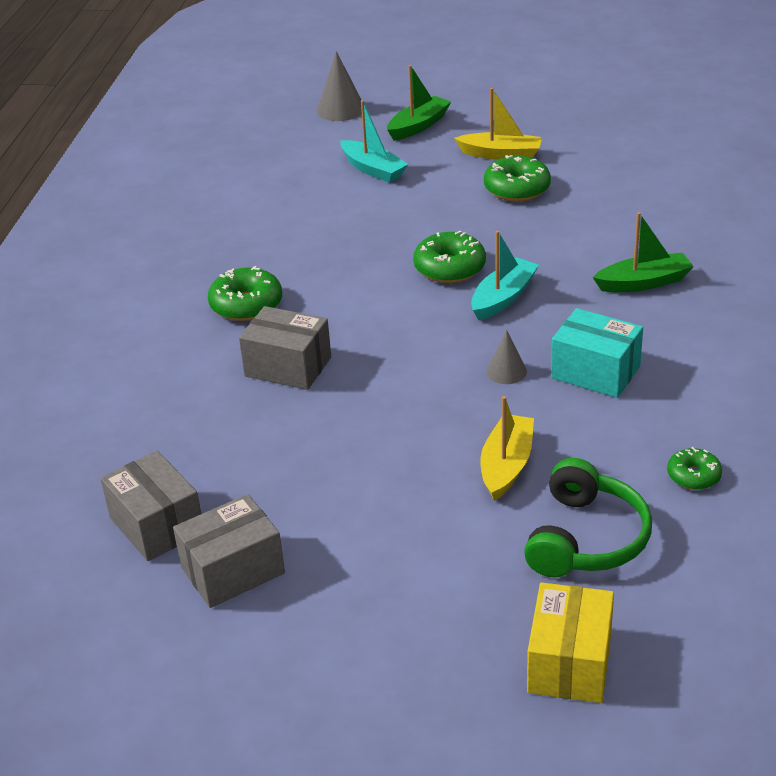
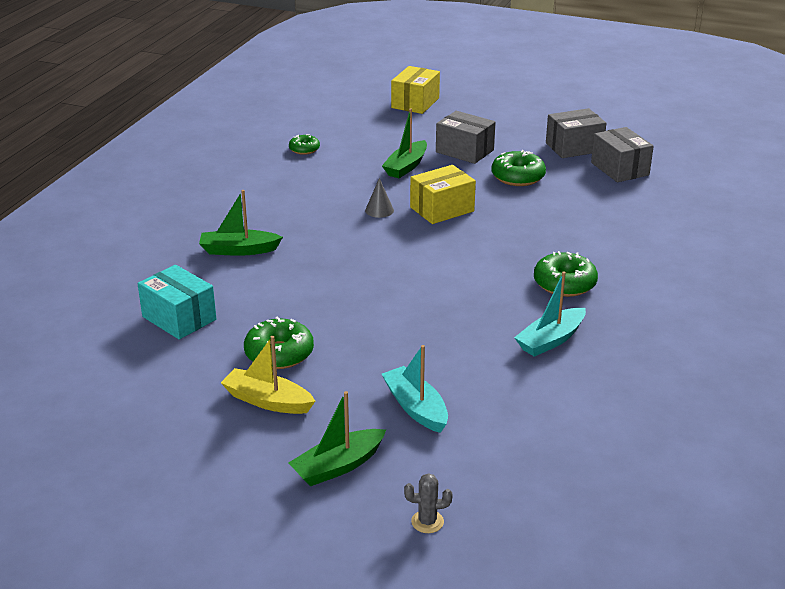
camera: 170 degrees left, 5 degrees down
(288, 367) = (533, 235): grey box -> grey box (464, 151)
(340, 109) = (427, 522): grey cone -> grey cactus
(421, 388) = (442, 209): none -> yellow box
(449, 268) = (384, 286): green donut -> green donut (518, 177)
(503, 298) = (353, 256): turquoise boat -> turquoise boat (550, 340)
(506, 465) = (406, 167): yellow boat -> green boat
(585, 538) = (381, 135): green headphones -> none
(595, 372) = (320, 201): turquoise box -> turquoise box (179, 318)

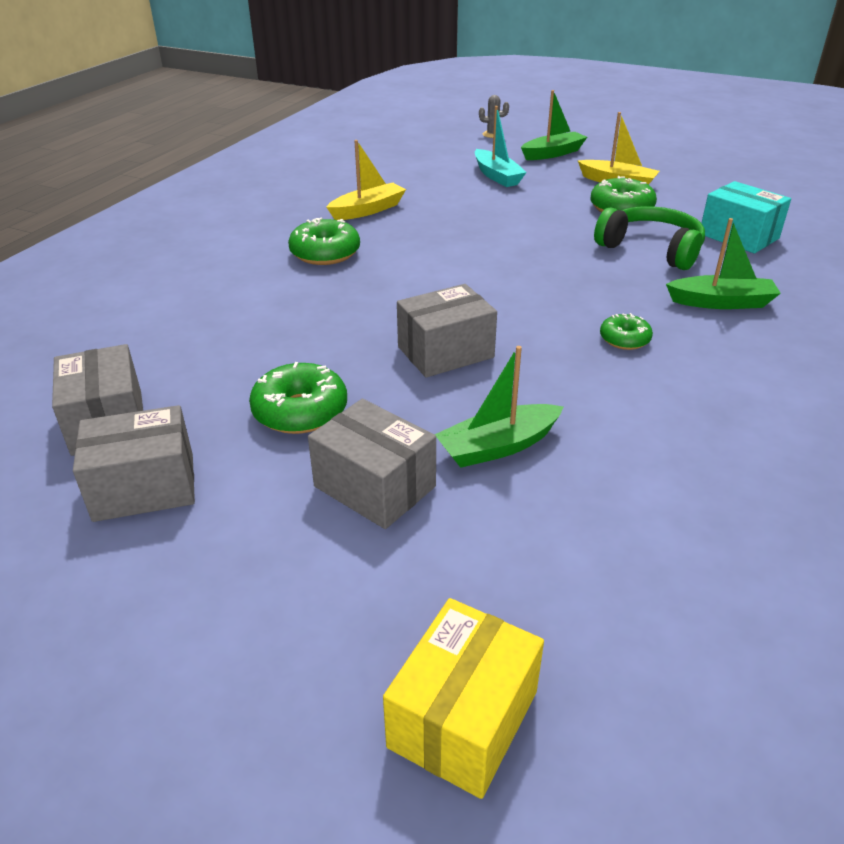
camera: 175 degrees left, 5 degrees up
(270, 299) = (651, 249): none -> green headphones
(304, 149) = (718, 510): green donut -> green donut (624, 339)
(379, 210) = (541, 354): grey cone -> none
(406, 167) = (498, 446): green boat -> green boat turned 150 degrees counterclockwise
(442, 209) = (445, 352): yellow box -> grey box
(550, 340) = (368, 210): turquoise boat -> yellow boat

